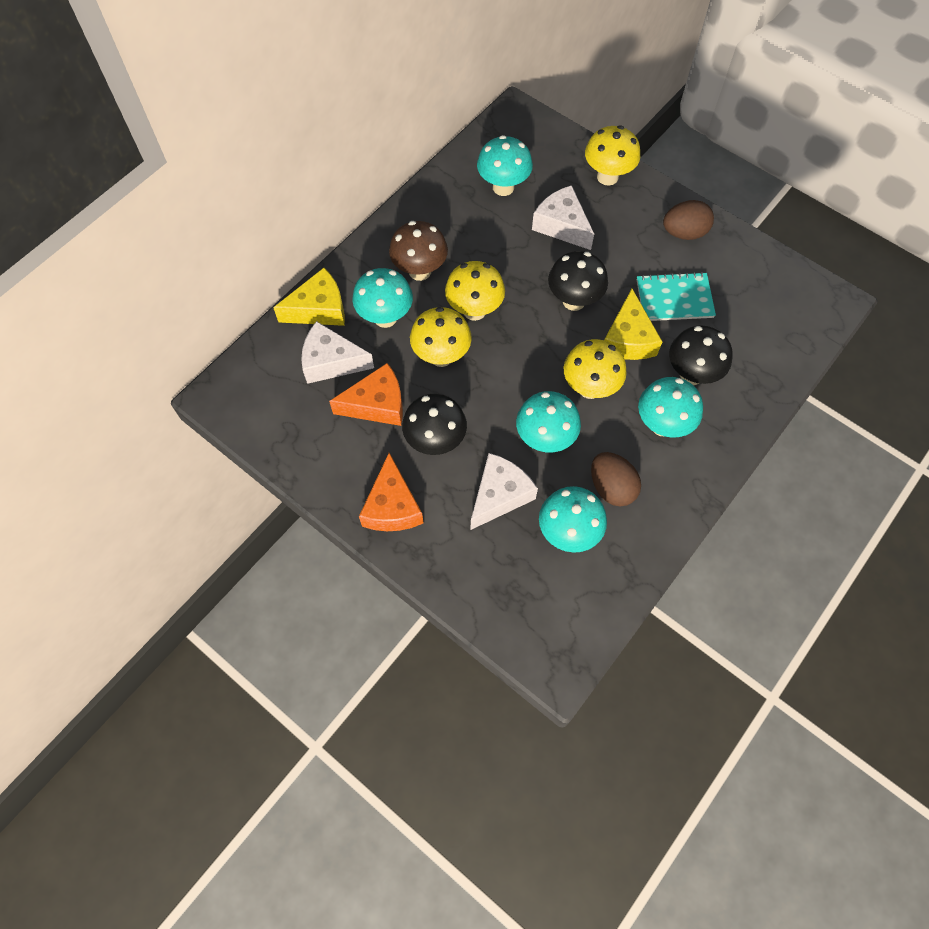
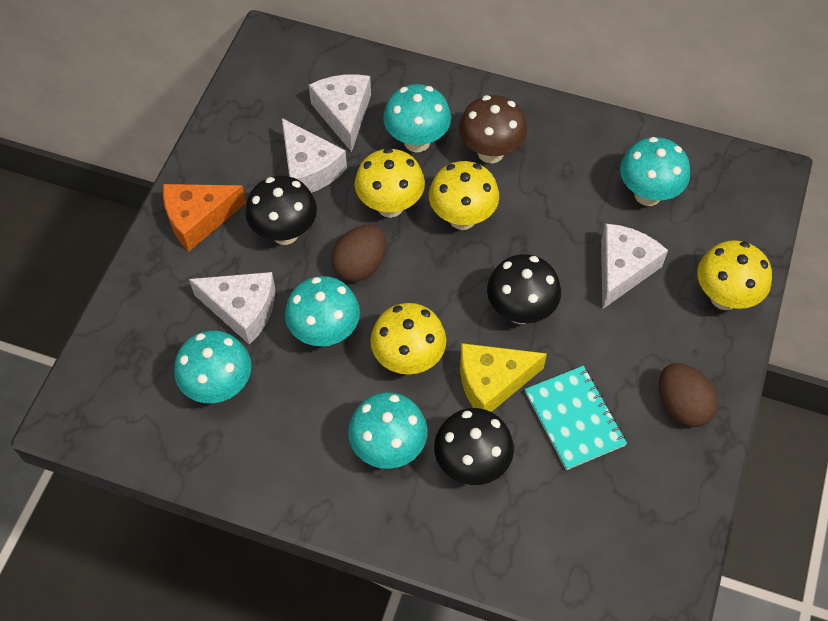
camera: 70 degrees right, 5 degrees down
(319, 309) = (402, 83): yellow cheese -> none
(377, 404) = (309, 169): orange cheese -> white cheese
(611, 487) = (288, 415): brown egg -> brown egg (360, 265)

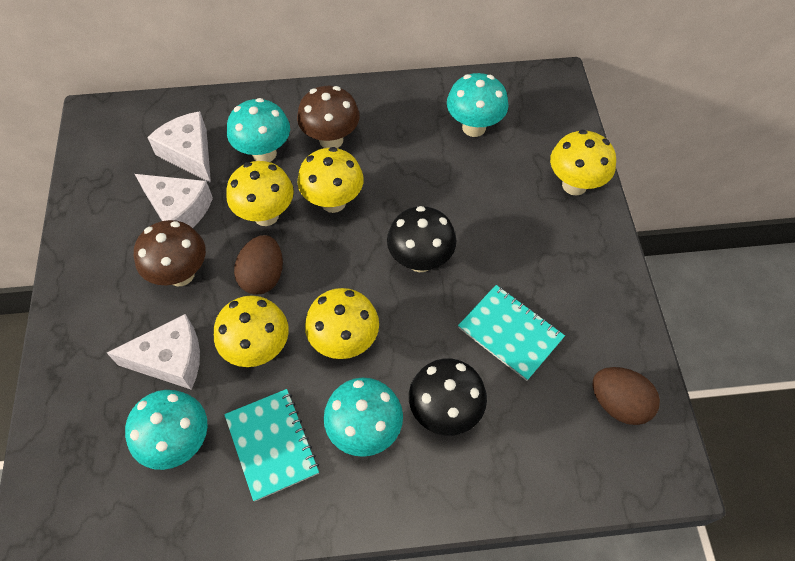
camera: 25 degrees left, 0 degrees up
(198, 219) = (92, 293): orange cheese -> none
(285, 233) = (181, 274): black mushroom -> brown mushroom
(298, 424) = (272, 444): none -> turquoise notebook
(325, 333) = (258, 349): turquoise mushroom -> yellow mushroom
(492, 382) = (426, 331): yellow cheese -> none
(623, 269) = (485, 193): white cheese -> none
(682, 406) = (589, 285): brown egg -> brown egg (618, 403)

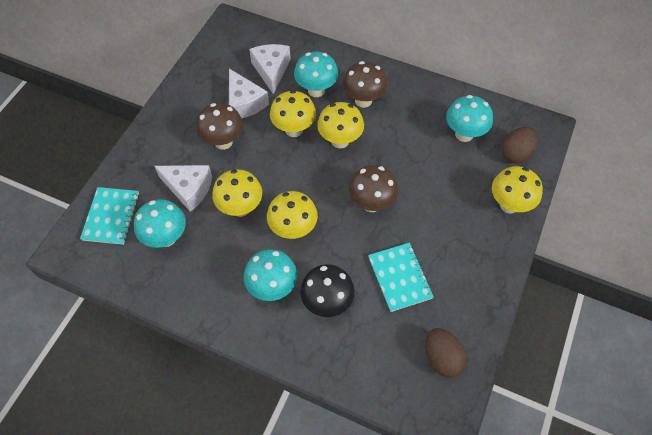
camera: 30 degrees right, 0 degrees up
(263, 276) = (269, 166): brown egg -> brown egg (515, 154)
(272, 444) = (215, 266): turquoise notebook -> turquoise notebook (111, 216)
(420, 260) = (371, 203): black mushroom -> brown mushroom

